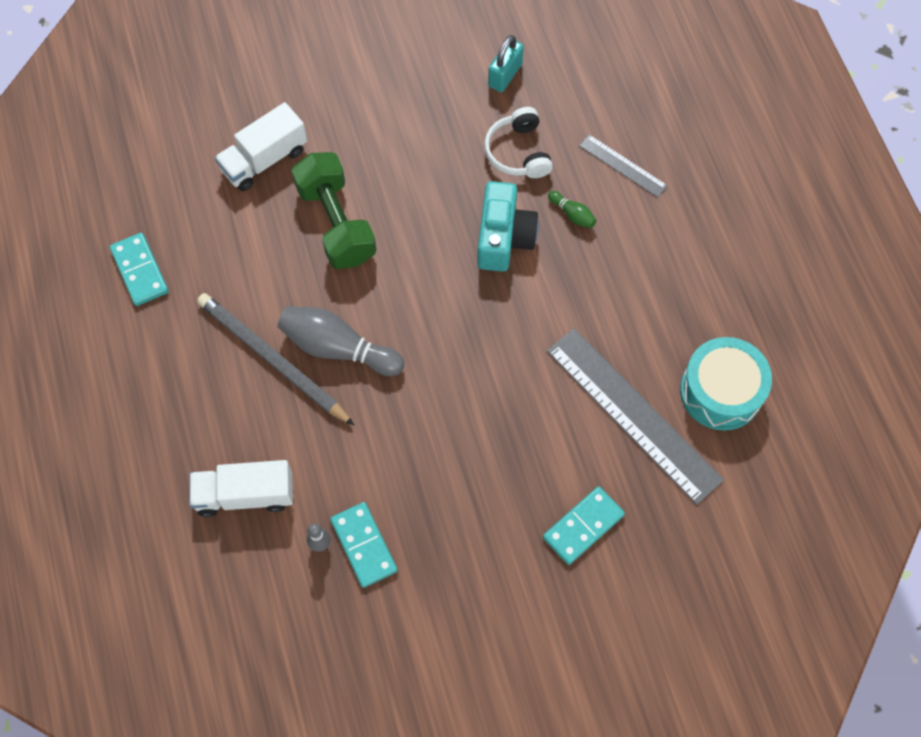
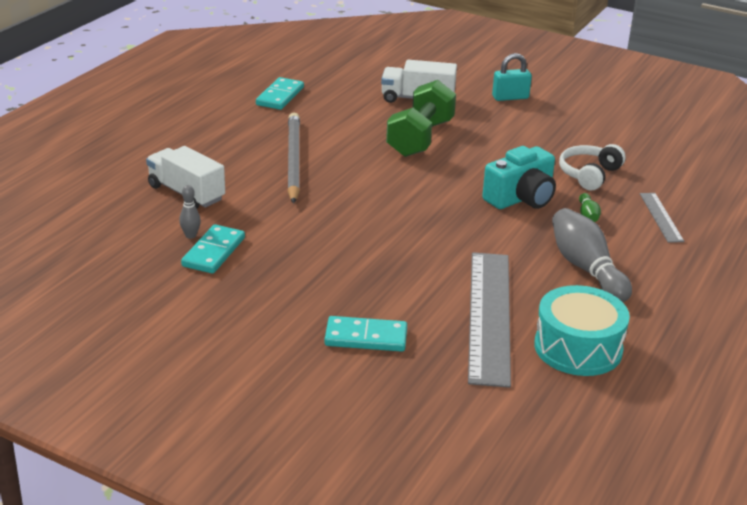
camera: 45 degrees right, 35 degrees down
(338, 348) = (338, 177): grey bowling pin -> grey bowling pin (586, 269)
(505, 75) = (629, 145): turquoise padlock -> turquoise padlock (510, 97)

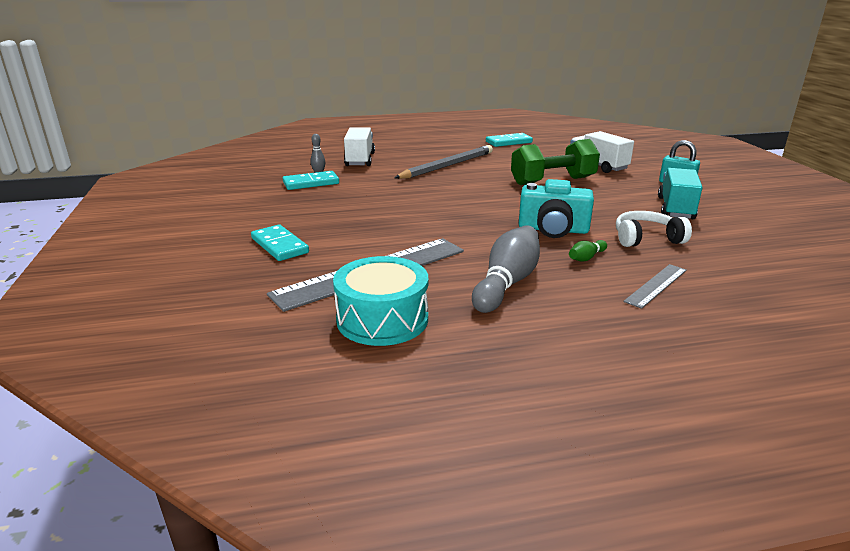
camera: 50 degrees right, 5 degrees down
(555, 130) = (675, 208): none -> turquoise truck

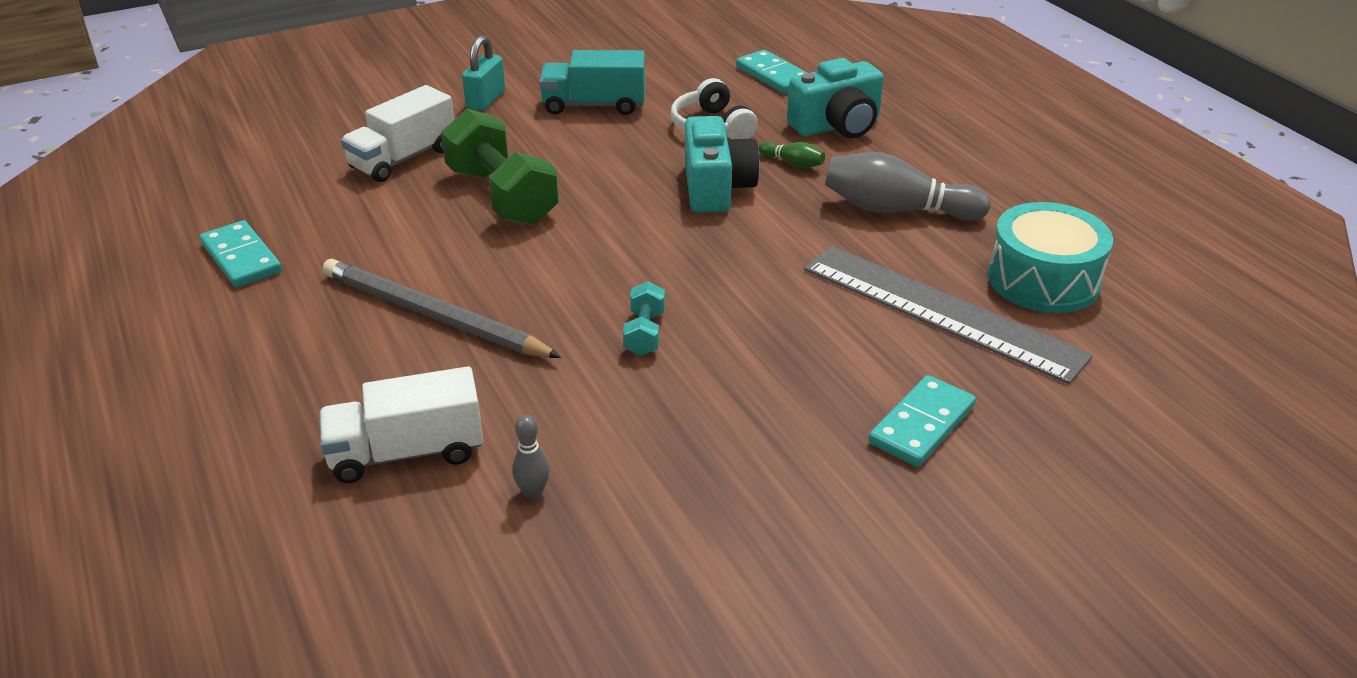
camera: 105 degrees left, 10 degrees up
(311, 183) = (601, 486): turquoise domino -> turquoise domino (773, 76)
(407, 198) = (644, 333): none -> turquoise dumbbell
(656, 285) = (837, 125): grey ruler -> turquoise camera

